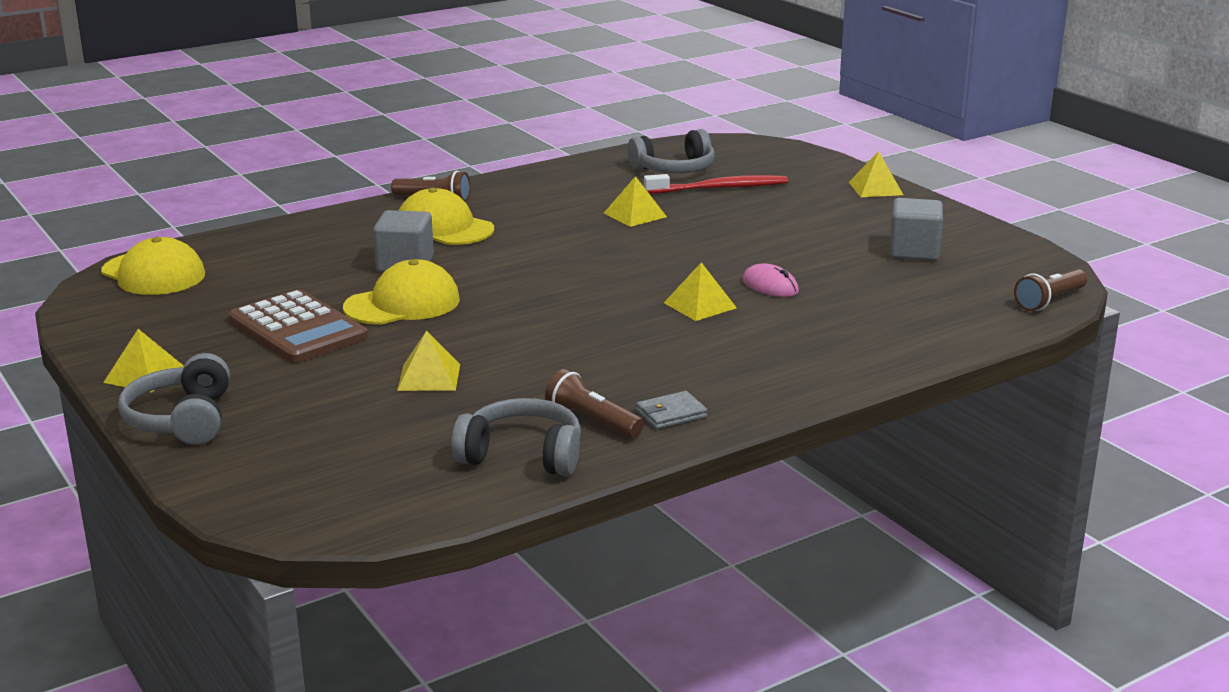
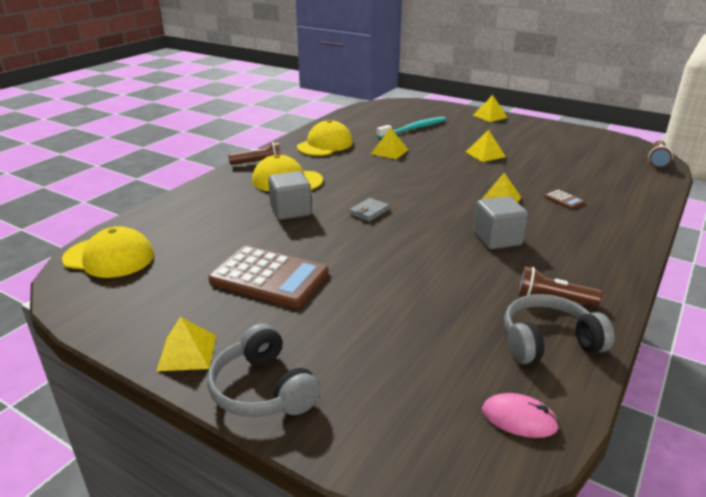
camera: 25 degrees left, 5 degrees up
(402, 304) = (322, 240): yellow cap -> yellow cap (325, 145)
(429, 377) = (407, 293): yellow pyramid -> yellow pyramid (485, 154)
(671, 414) = (589, 280): grey wallet -> grey wallet (369, 212)
(674, 169) = (376, 122): grey headphones -> none
(719, 188) = (414, 129): red toothbrush -> turquoise toothbrush
(770, 286) = (519, 180): pink mouse -> pink mouse (519, 418)
(794, 323) = (564, 200): none -> brown calculator
(913, 252) = (557, 146): grey cube -> grey cube (497, 239)

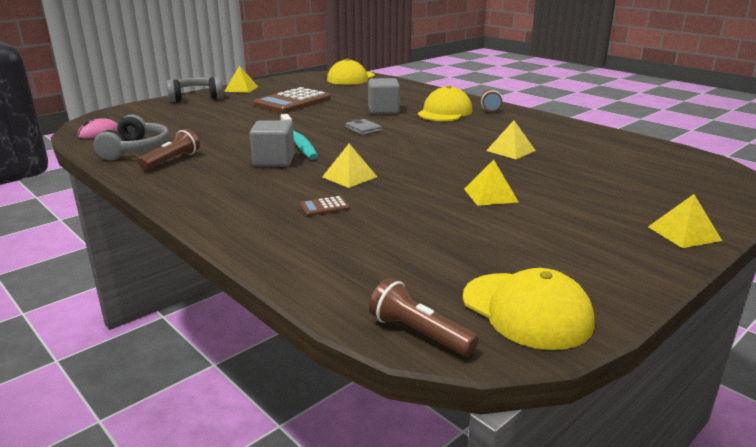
camera: 105 degrees right, 5 degrees down
(325, 145) = (537, 129): yellow cap -> yellow cap (526, 310)
(414, 129) = (599, 171): turquoise toothbrush -> turquoise toothbrush (298, 142)

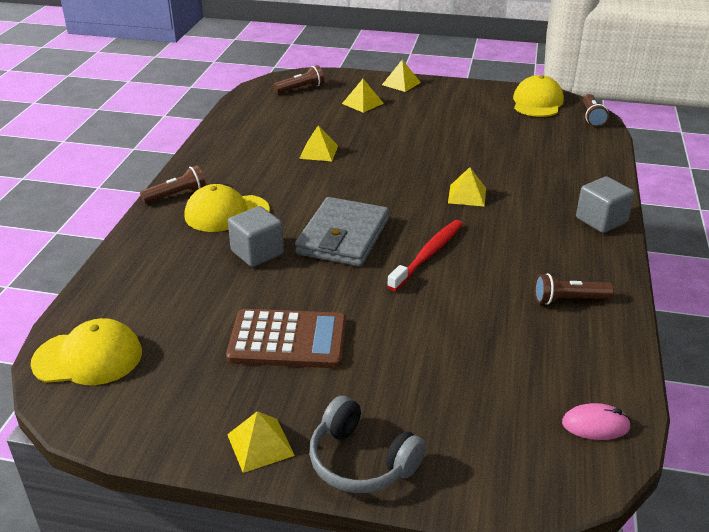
camera: 125 degrees left, 10 degrees up
(136, 150) = (585, 345): grey headphones -> none
(274, 161) = (488, 244): grey cube -> grey cube (601, 220)
(298, 142) = (428, 255): turquoise toothbrush -> red toothbrush
(324, 207) = (527, 183): brown calculator -> none
(363, 129) = (343, 237): grey wallet -> grey wallet, size x2.37
(490, 195) = (423, 138): yellow pyramid -> yellow pyramid (362, 103)
(694, 177) = (300, 88): none -> brown flashlight

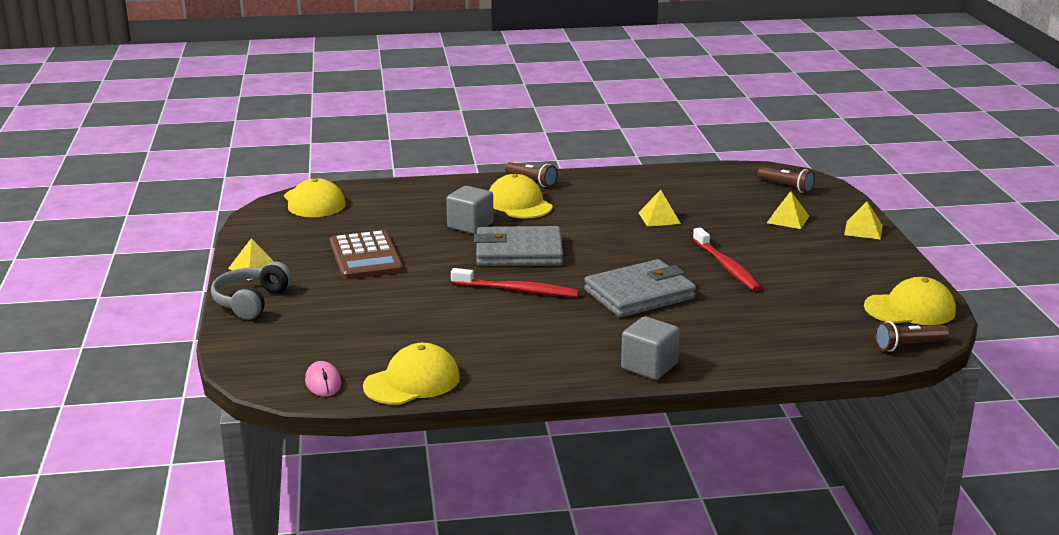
camera: 70 degrees right, 10 degrees down
(434, 147) = (726, 266): none -> red toothbrush
(467, 195) = (639, 294): yellow pyramid -> grey wallet
(569, 300) = (489, 359): brown flashlight -> none
(605, 357) = (412, 382): none -> yellow cap

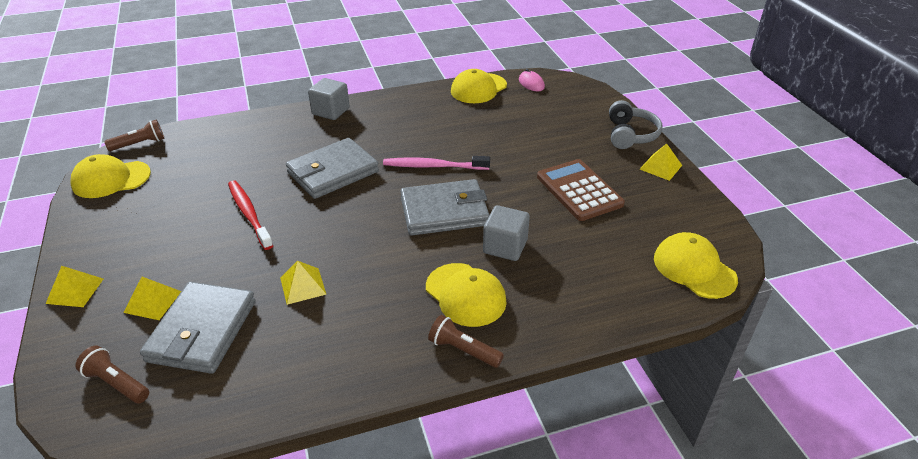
camera: 170 degrees right, 15 degrees up
(517, 290) = (433, 166): red toothbrush -> pink toothbrush
(736, 203) = (202, 331): none -> grey wallet

